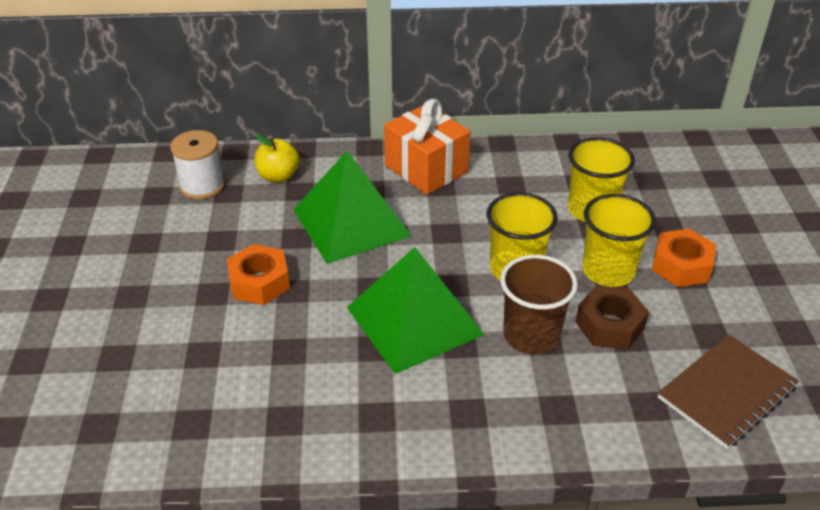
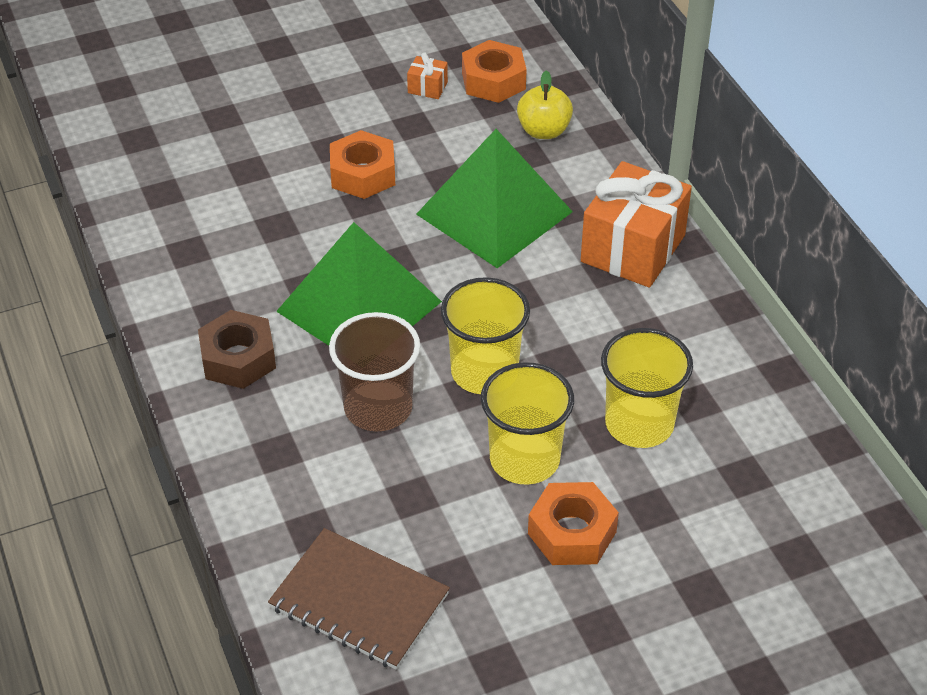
camera: 70 degrees right, 5 degrees up
(181, 221) = (427, 87): none -> orange gift
(202, 186) = (493, 81): white spool -> orange nut
(609, 325) = (426, 475): brown nut -> brown nut (238, 358)

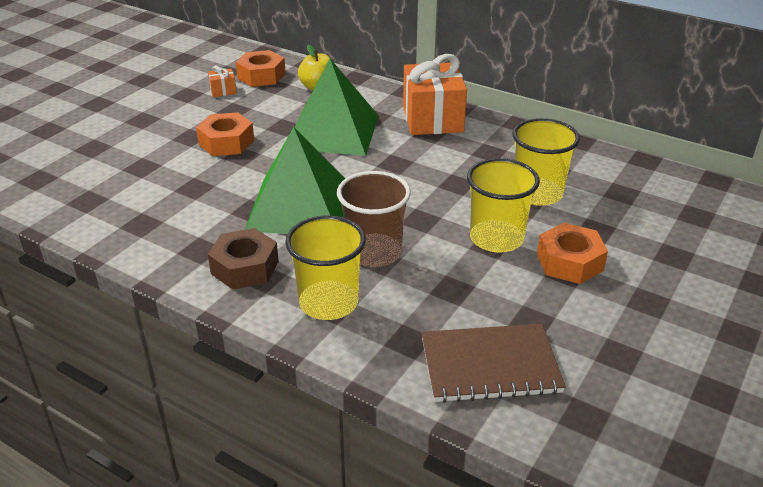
camera: 35 degrees left, 10 degrees down
(484, 372) = (419, 206): yellow cup -> yellow cup (329, 302)

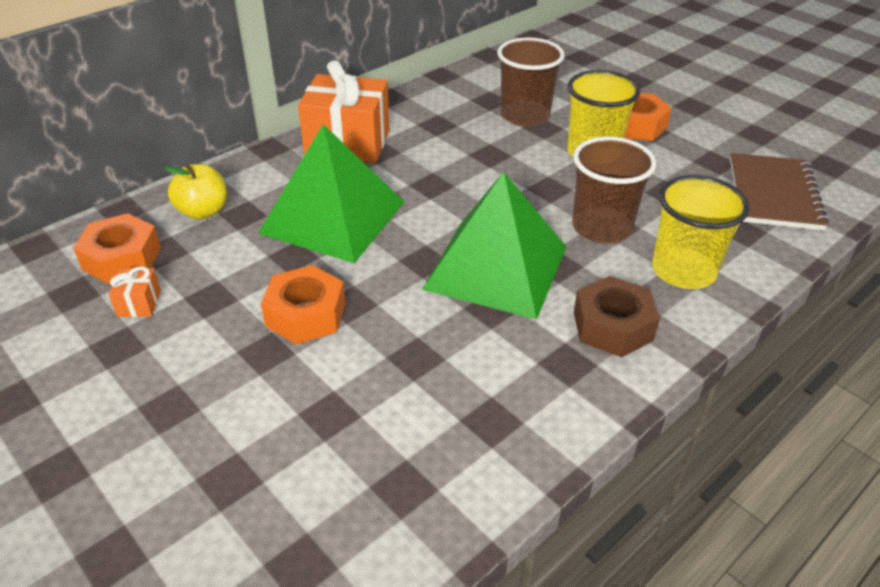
camera: 75 degrees left, 5 degrees up
(537, 193) = (525, 116): yellow cup -> brown cup

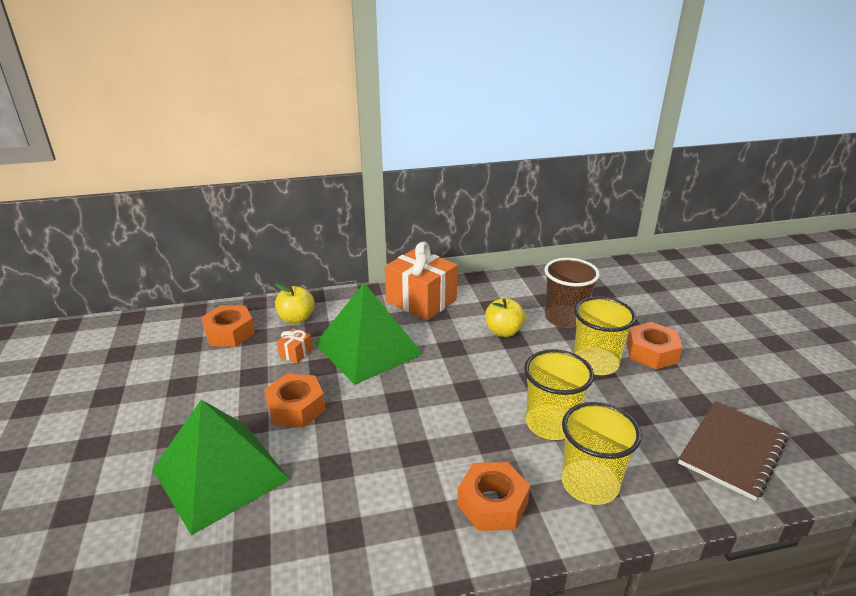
camera: 30 degrees right, 10 degrees down
(139, 303) = (214, 364): orange gift -> orange gift (296, 353)
(473, 149) = (503, 331): none -> yellow apple
(496, 267) = (445, 424): green pyramid -> green pyramid (220, 474)
(601, 227) = (551, 424): brown cup -> yellow cup
(612, 326) = (492, 504): brown nut -> orange nut

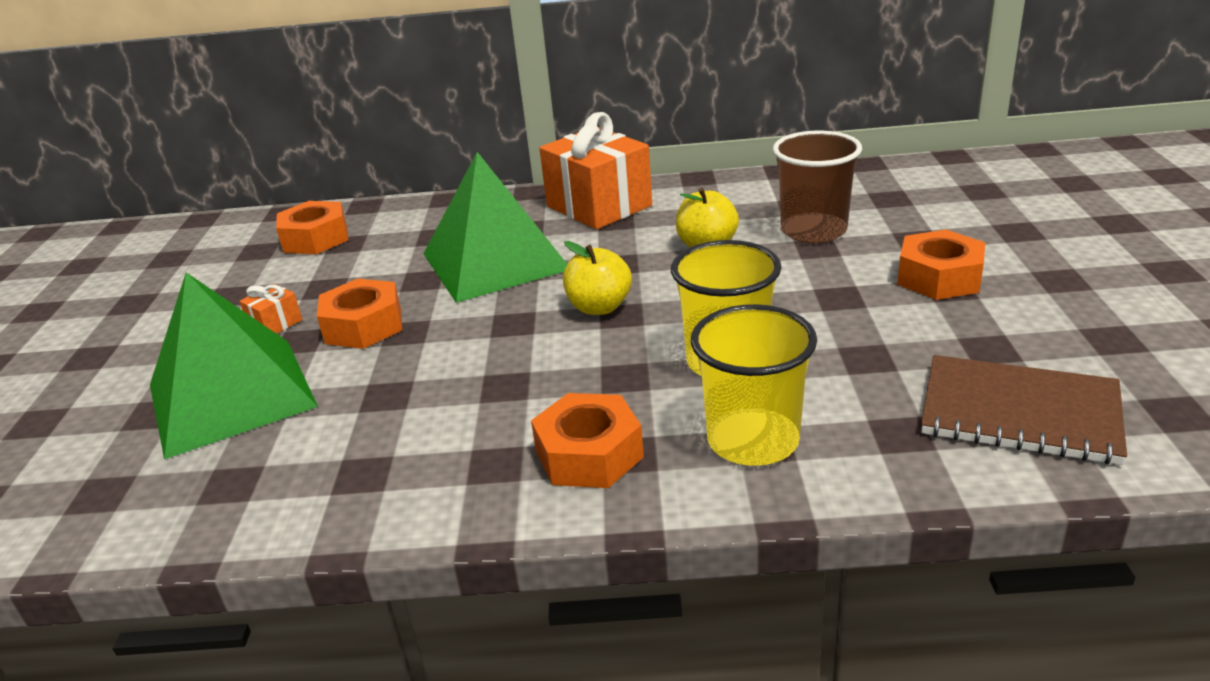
camera: 15 degrees right, 0 degrees up
(296, 319) = (412, 224): yellow apple -> yellow apple (599, 307)
(296, 353) = (392, 264): orange gift -> orange gift (275, 324)
(595, 363) = (836, 288): yellow cup -> none
(732, 451) = (1019, 412): brown notebook -> brown notebook turned 60 degrees clockwise

